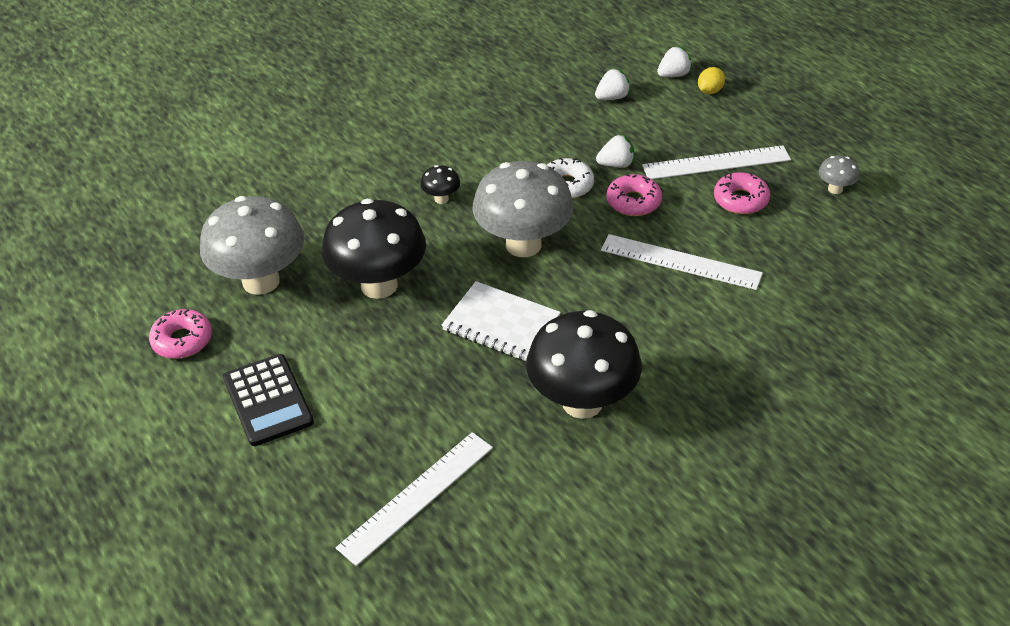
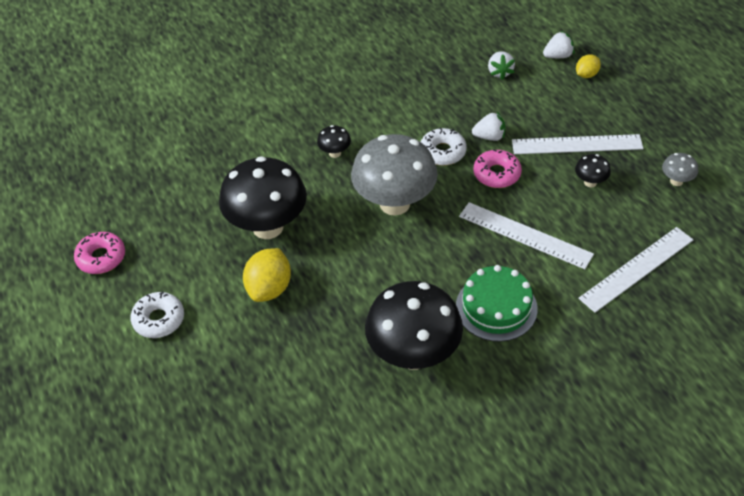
camera: 10 degrees right, 5 degrees up
(261, 281) = (173, 212): grey mushroom -> none
(268, 400) = (159, 320): black calculator -> white donut
(395, 351) = (269, 288): none -> yellow lemon
(417, 496) = (261, 421): white ruler -> white ruler (636, 269)
(501, 324) = (361, 274): white notebook -> none
(612, 97) = (499, 72): white strawberry -> white strawberry turned 105 degrees clockwise
(666, 341) = (496, 307): none -> green cake
(740, 200) = (590, 182): pink donut -> black mushroom

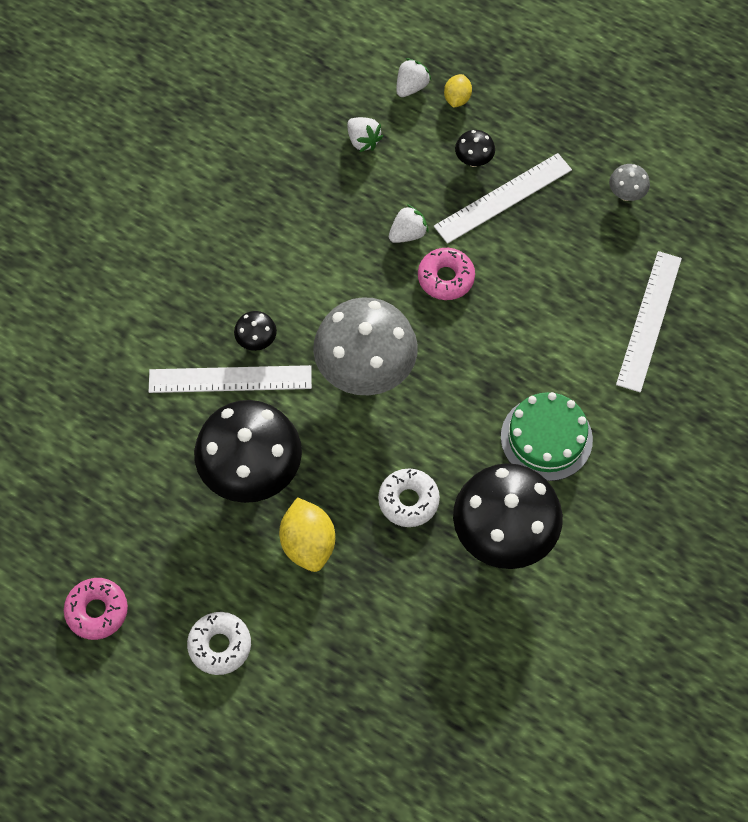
camera: 35 degrees left, 15 degrees up
(442, 152) = (371, 279): white donut -> white donut (408, 501)
(525, 235) = (521, 339): white ruler -> white ruler (230, 379)
(590, 182) = (545, 239): black mushroom -> black mushroom (473, 160)

